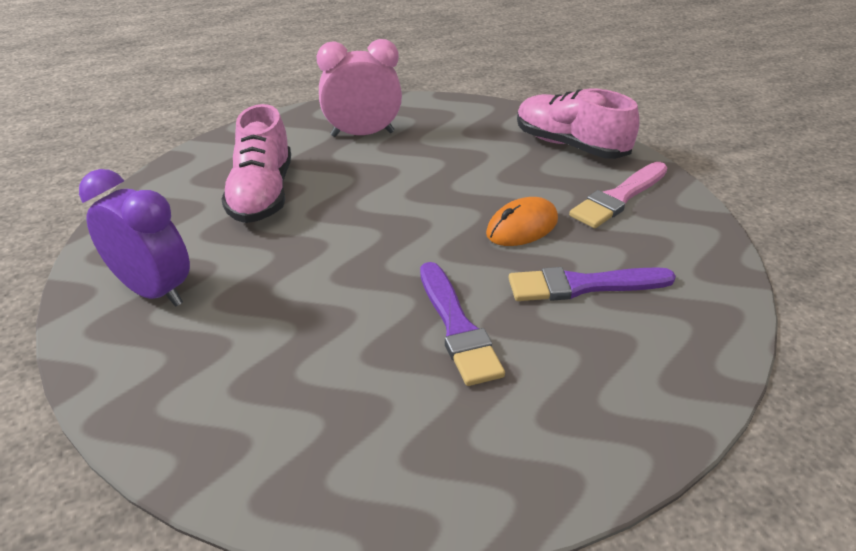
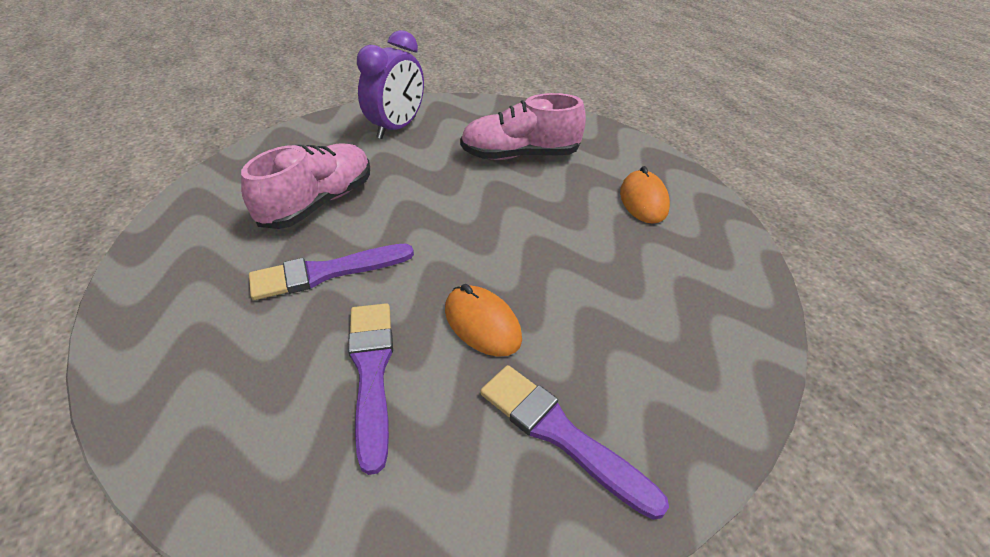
camera: 85 degrees right, 5 degrees up
(362, 134) = (643, 200): pink clock -> orange mouse
(570, 145) = (692, 388): pink shoe -> pink shoe (318, 203)
(618, 198) = (560, 434): pink brush -> purple brush

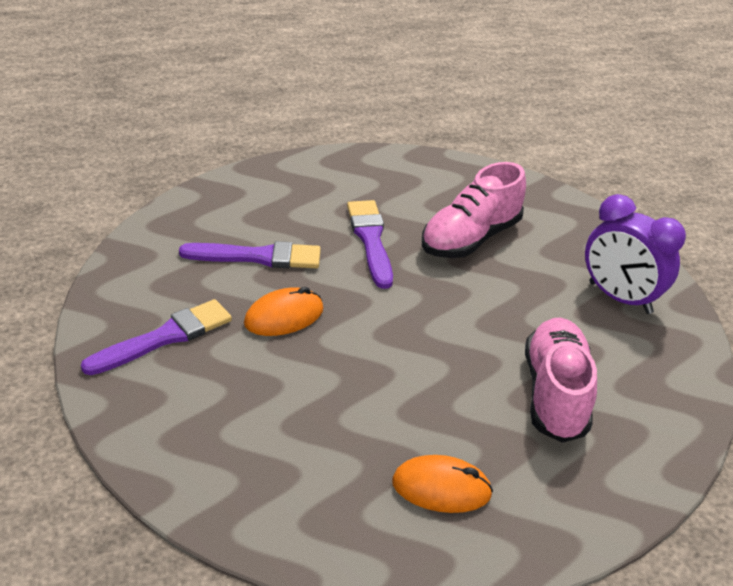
camera: 100 degrees right, 5 degrees down
(318, 203) = (470, 238): pink shoe -> pink shoe turned 90 degrees clockwise

